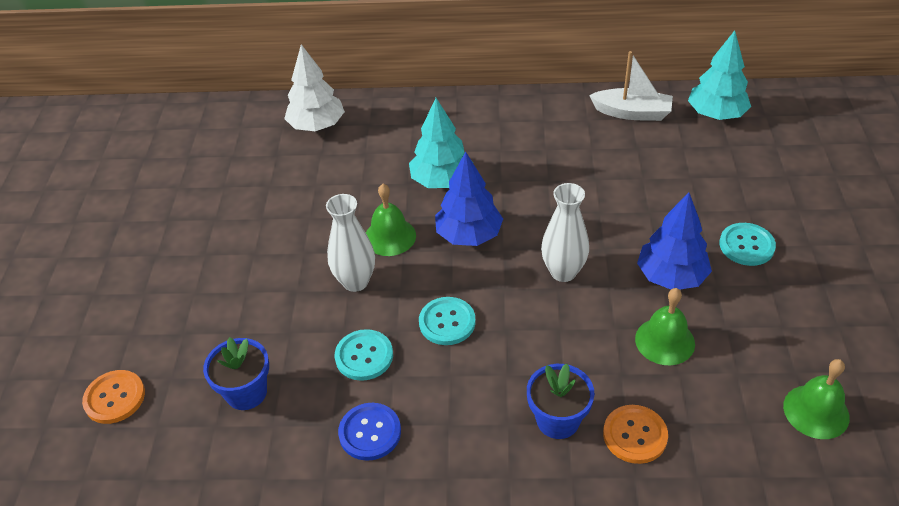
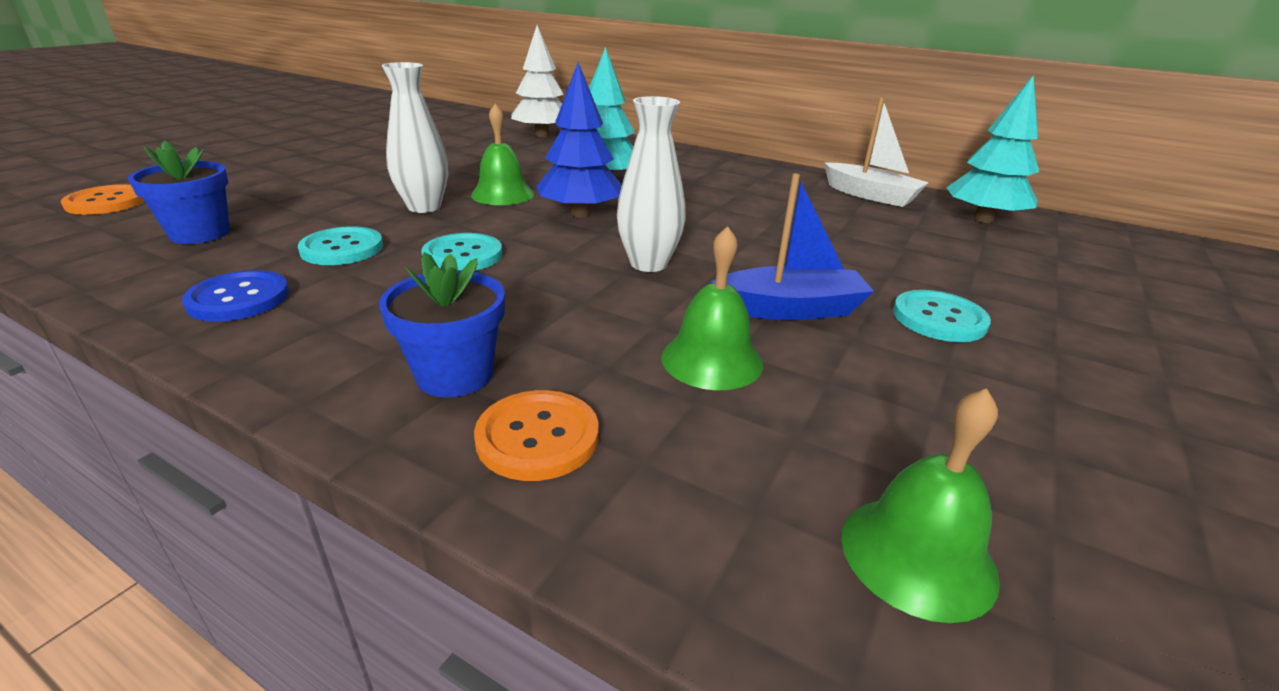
camera: 25 degrees right, 15 degrees down
(671, 276) = (790, 309): blue tree -> blue boat

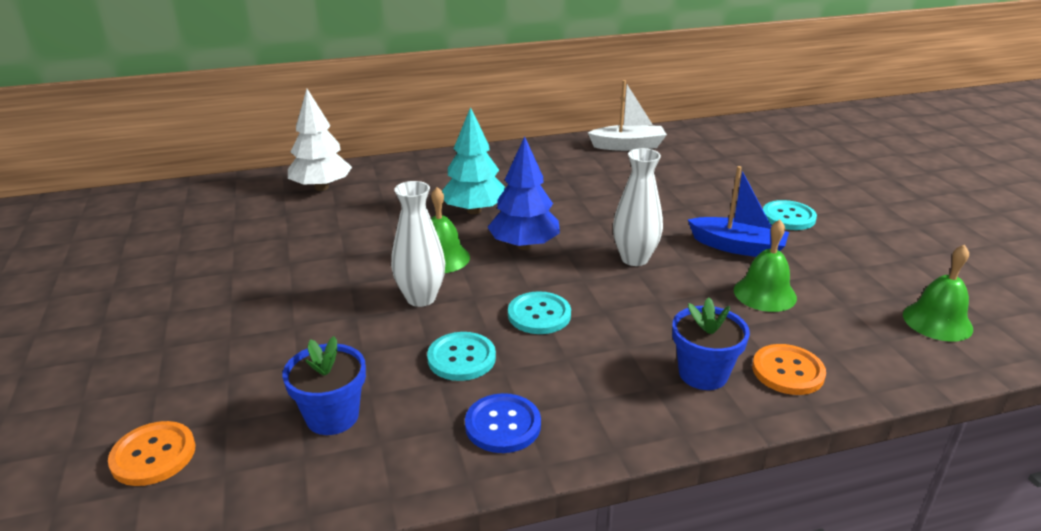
camera: 45 degrees left, 0 degrees up
(790, 309) = (738, 247): blue boat -> blue boat turned 75 degrees clockwise
(983, 219) = (701, 139): turquoise tree -> none

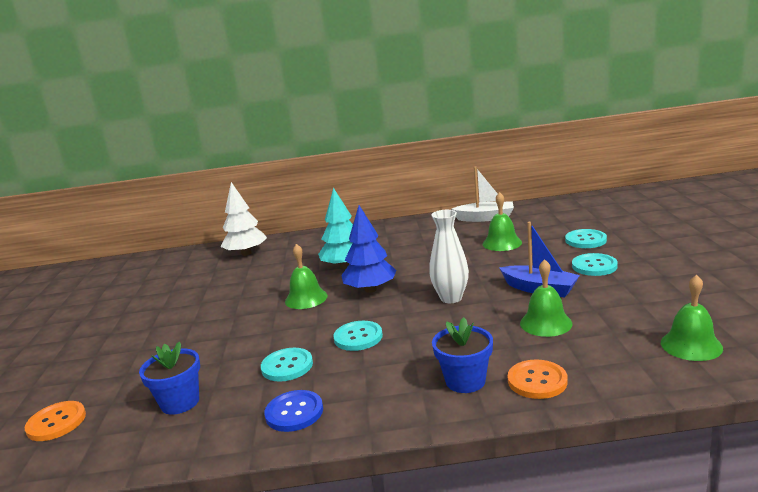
camera: 15 degrees right, 10 degrees down
(421, 298) = (278, 325): white vase -> none
(664, 182) = (502, 243): none -> green bell
(763, 181) = (585, 240): none -> turquoise button

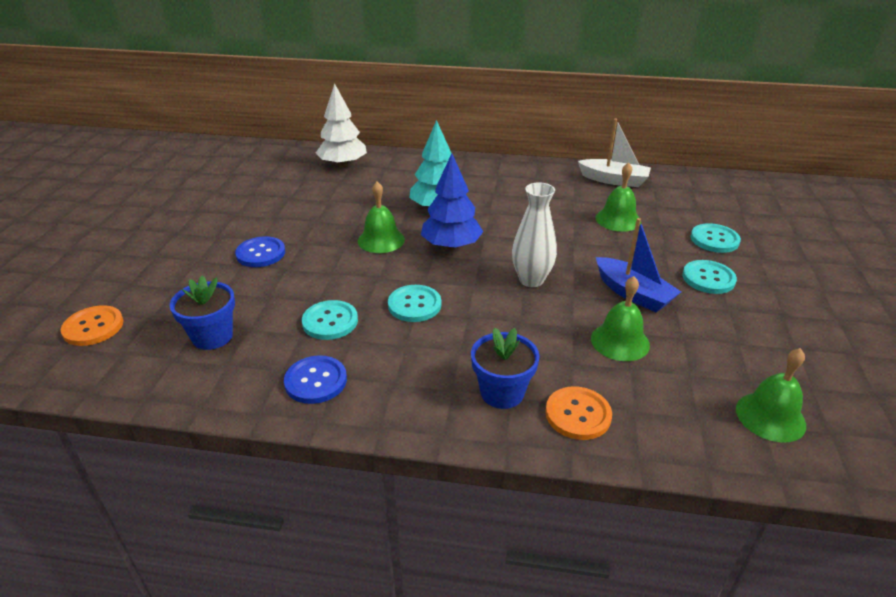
camera: 10 degrees right, 15 degrees up
(199, 331) = (261, 253): none -> blue button

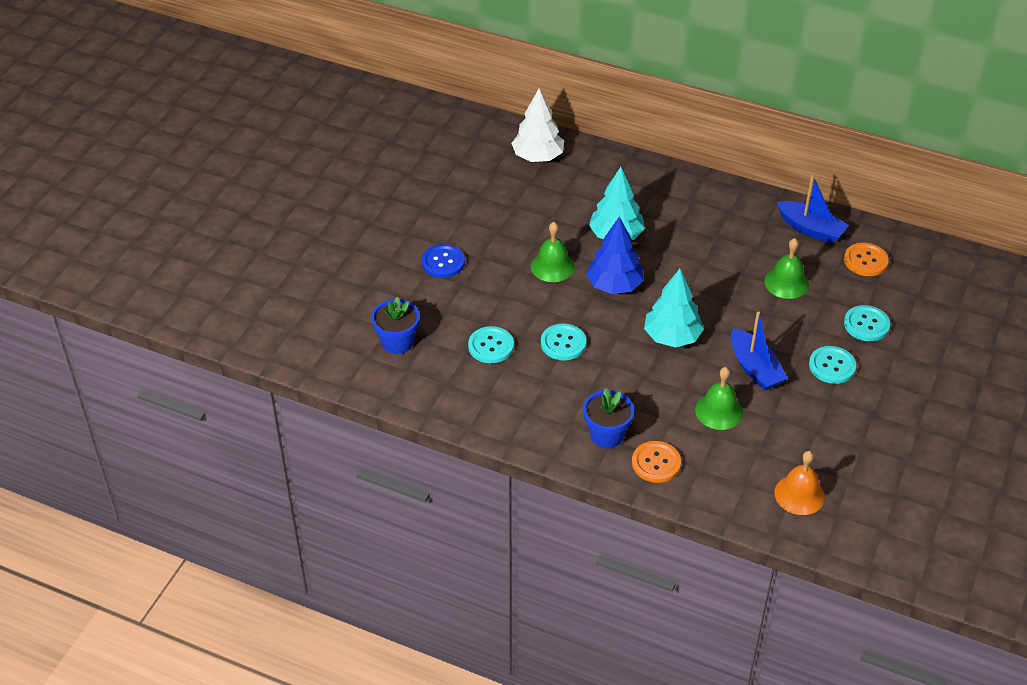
camera: 15 degrees right, 10 degrees up
(93, 327) = (306, 315): orange button -> orange button (865, 261)
(316, 381) = (471, 397): blue button -> none
(531, 280) = (672, 337): white vase -> turquoise tree
(614, 180) = (811, 229): white boat -> blue boat
(770, 416) = (799, 494): green bell -> orange bell

